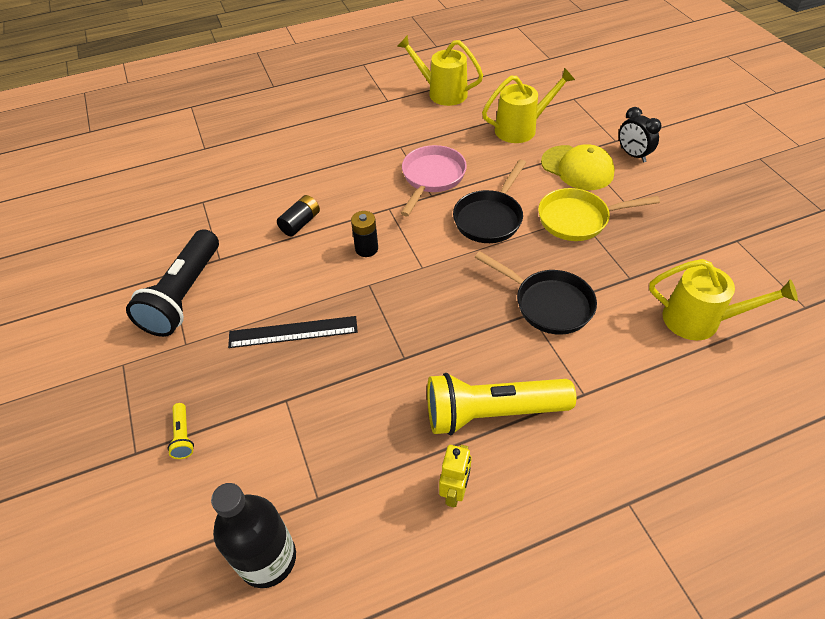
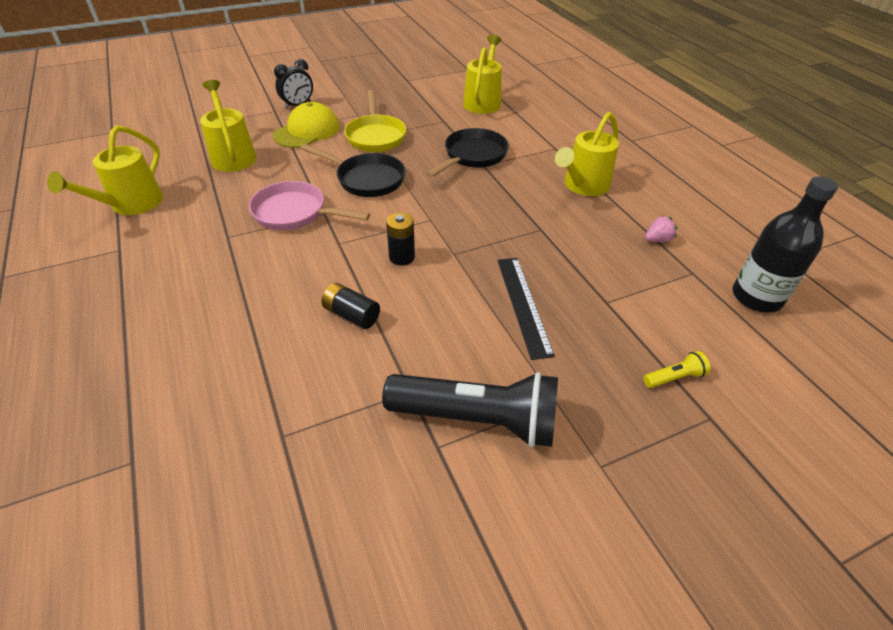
camera: 95 degrees left, 5 degrees down
(380, 475) = (657, 240): none -> pink strawberry
(454, 492) = (655, 204): yellow robot -> none
(492, 412) = (583, 186): yellow flashlight -> yellow watering can

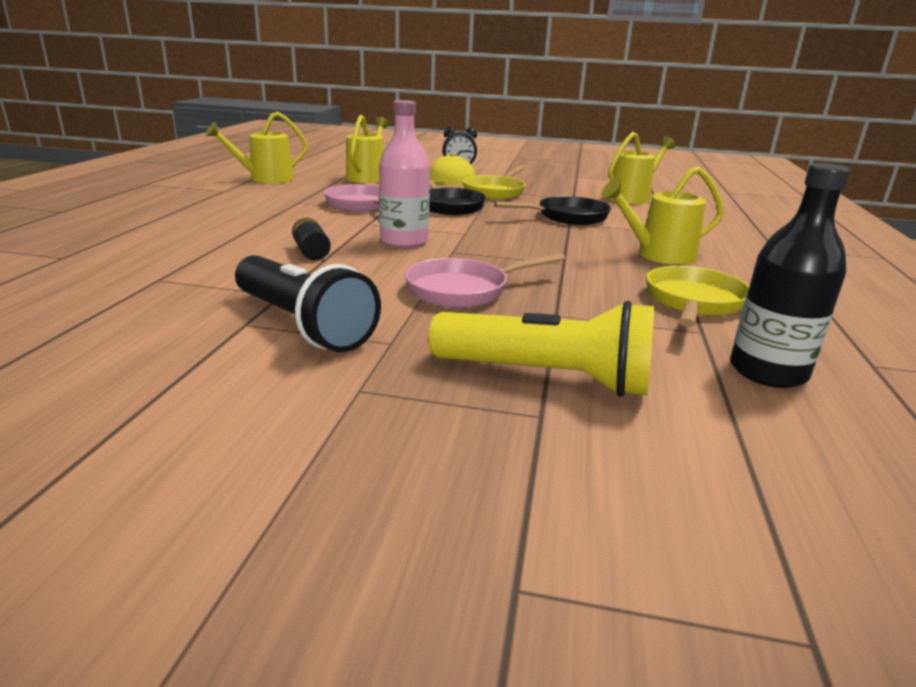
camera: 35 degrees right, 20 degrees down
(402, 257) = (404, 241): black battery -> pink bottle
(523, 305) = (464, 290): black ruler -> pink pan
(657, 240) = (693, 302): pink strawberry -> yellow pan
(674, 377) = (546, 377): yellow flashlight -> yellow flashlight, size x2.48

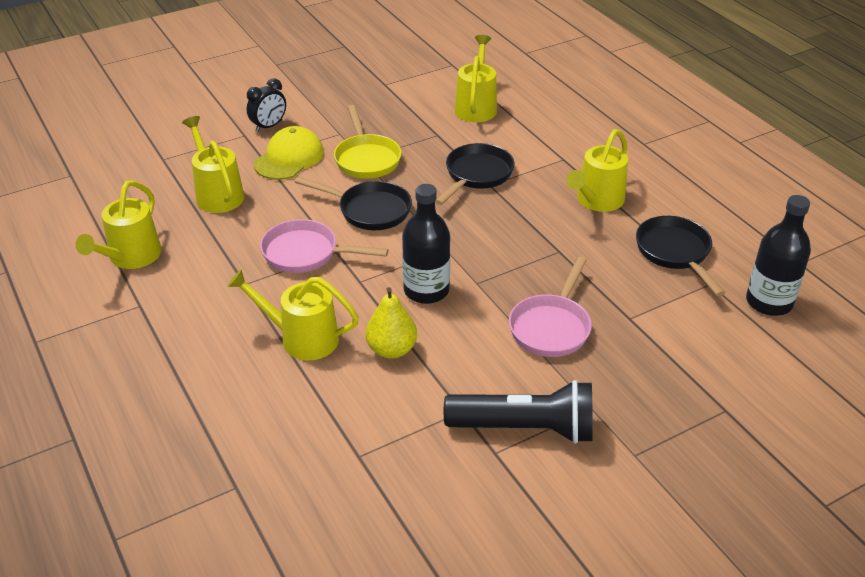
camera: 40 degrees left, 15 degrees up
(270, 228) = (301, 338): none -> yellow watering can
(311, 252) = (391, 349): black battery -> yellow pear
(404, 241) = (426, 290): pink bottle -> black bottle
(546, 377) = (694, 380): yellow flashlight -> none
(693, 302) = (675, 253): yellow pan -> black pan

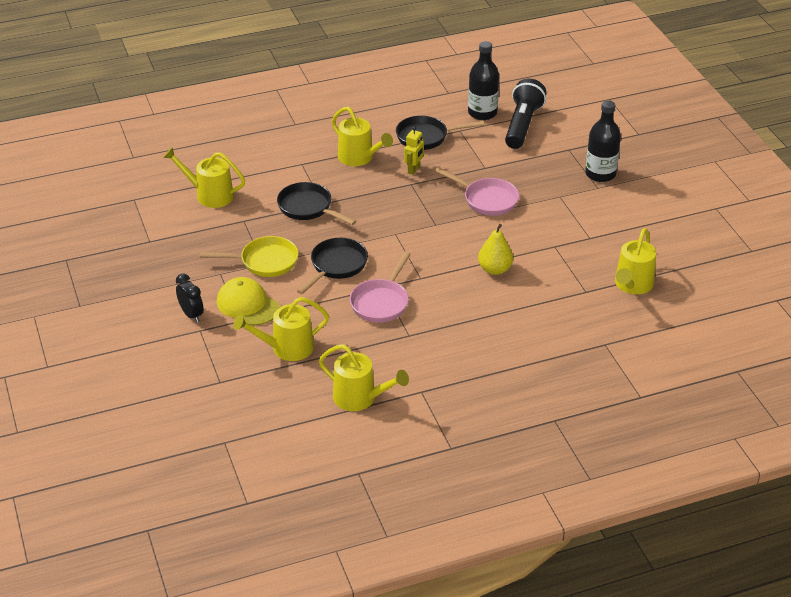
camera: 80 degrees left, 0 degrees up
(301, 338) = (475, 309): yellow watering can -> yellow watering can (632, 285)
(426, 290) = (438, 248): black bottle -> black bottle (600, 174)
(525, 429) = (573, 224): black flashlight -> black flashlight (522, 125)
(593, 250) = (414, 169): none -> yellow robot

